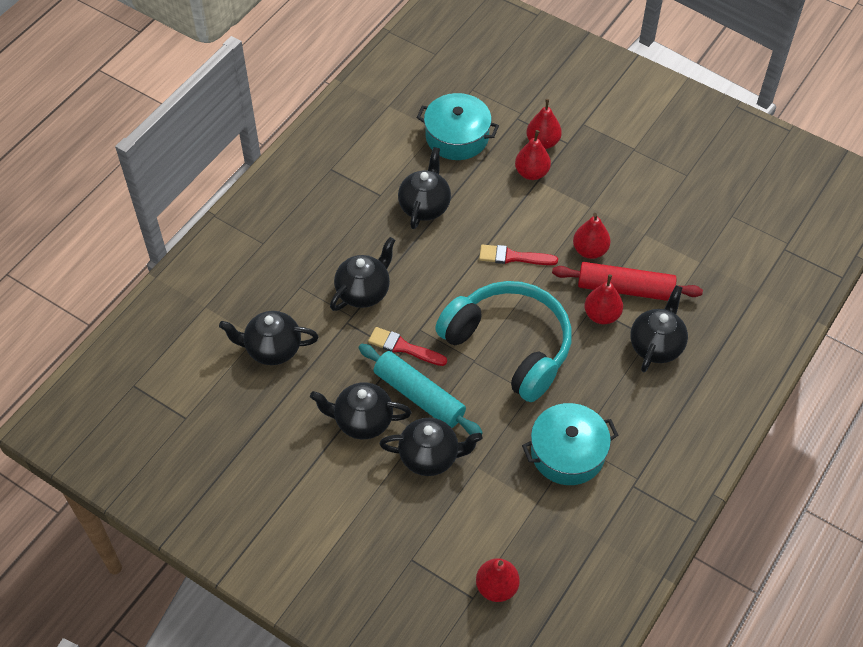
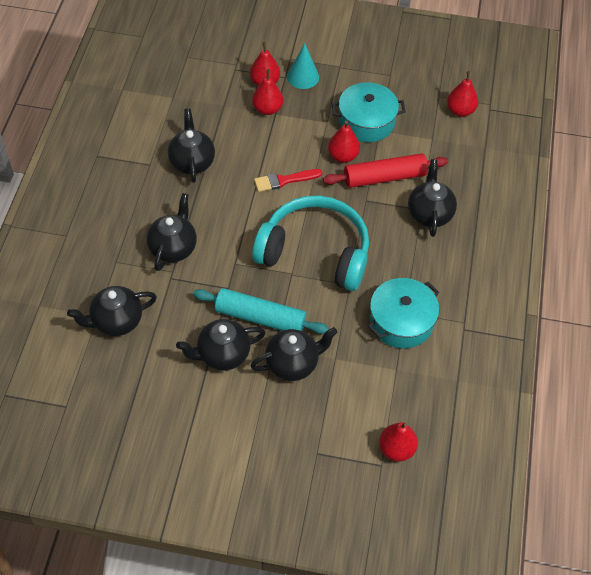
camera: 25 degrees left, 0 degrees up
(403, 347) = (228, 282): red brush -> none
(457, 137) = (192, 98): turquoise pot -> turquoise pot (366, 121)
(587, 148) = (303, 77): none -> turquoise cone
(602, 315) = (376, 204): red pear -> red pear (460, 111)

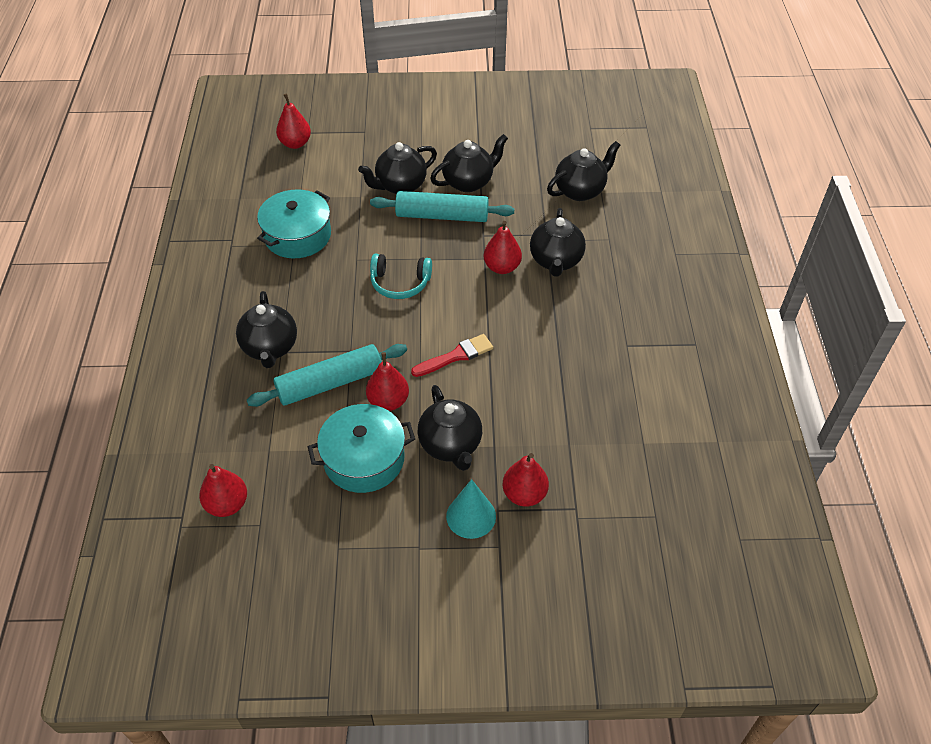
camera: 170 degrees right, 5 degrees down
(192, 162) = (577, 357): black teapot -> black teapot (450, 445)
(267, 109) = (507, 450): red pear -> red pear (502, 267)
(315, 252) = (400, 283): turquoise headphones -> turquoise headphones, size x0.49
(384, 177) = (330, 383): red rolling pin -> turquoise rolling pin

